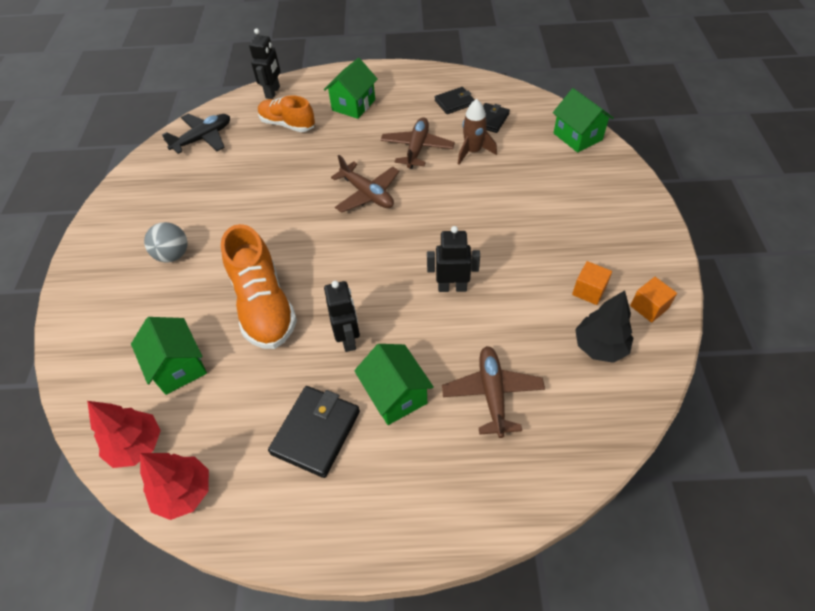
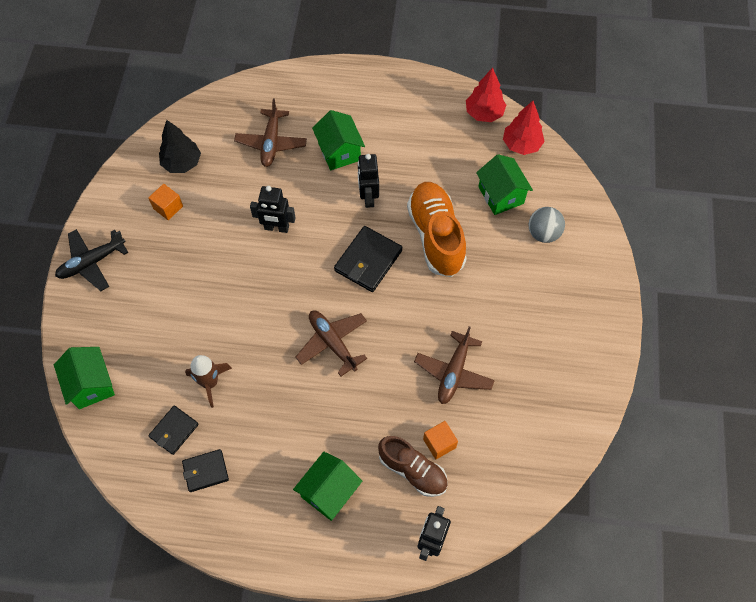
camera: 175 degrees left, 10 degrees up
(173, 255) = (522, 301): grey ball -> grey ball (543, 233)
(203, 138) = (514, 464): black plane -> black plane (92, 262)
(287, 124) = (412, 470): orange shoe -> brown shoe
(316, 432) = (397, 136): black wallet -> black wallet (368, 261)
(417, 148) = (268, 399): brown plane -> brown plane (453, 372)
(649, 307) = (129, 187): orange cube -> orange cube (439, 443)

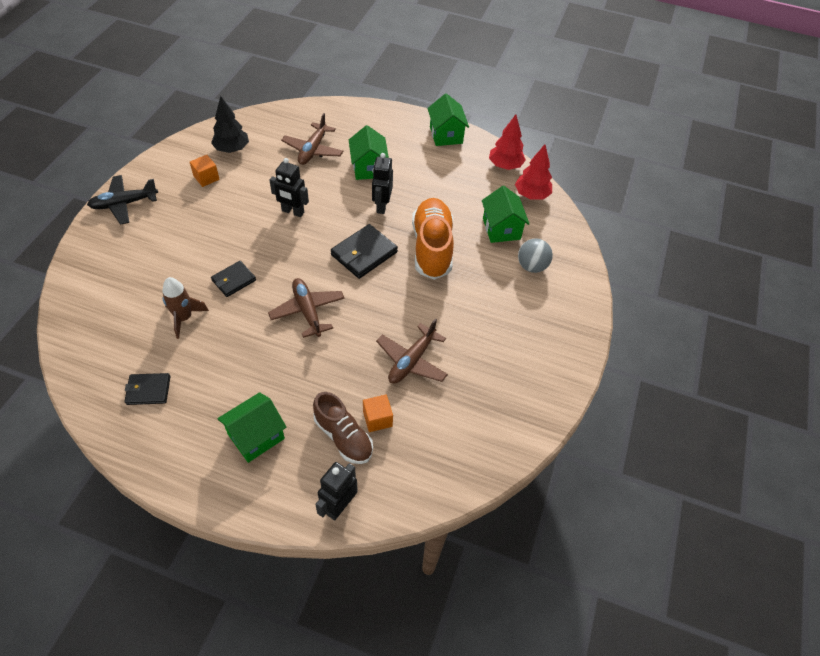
camera: 10 degrees right, 10 degrees down
(91, 385) = (79, 296): green house -> green house (446, 135)
(174, 431) = (135, 349): black wallet -> black wallet (234, 280)

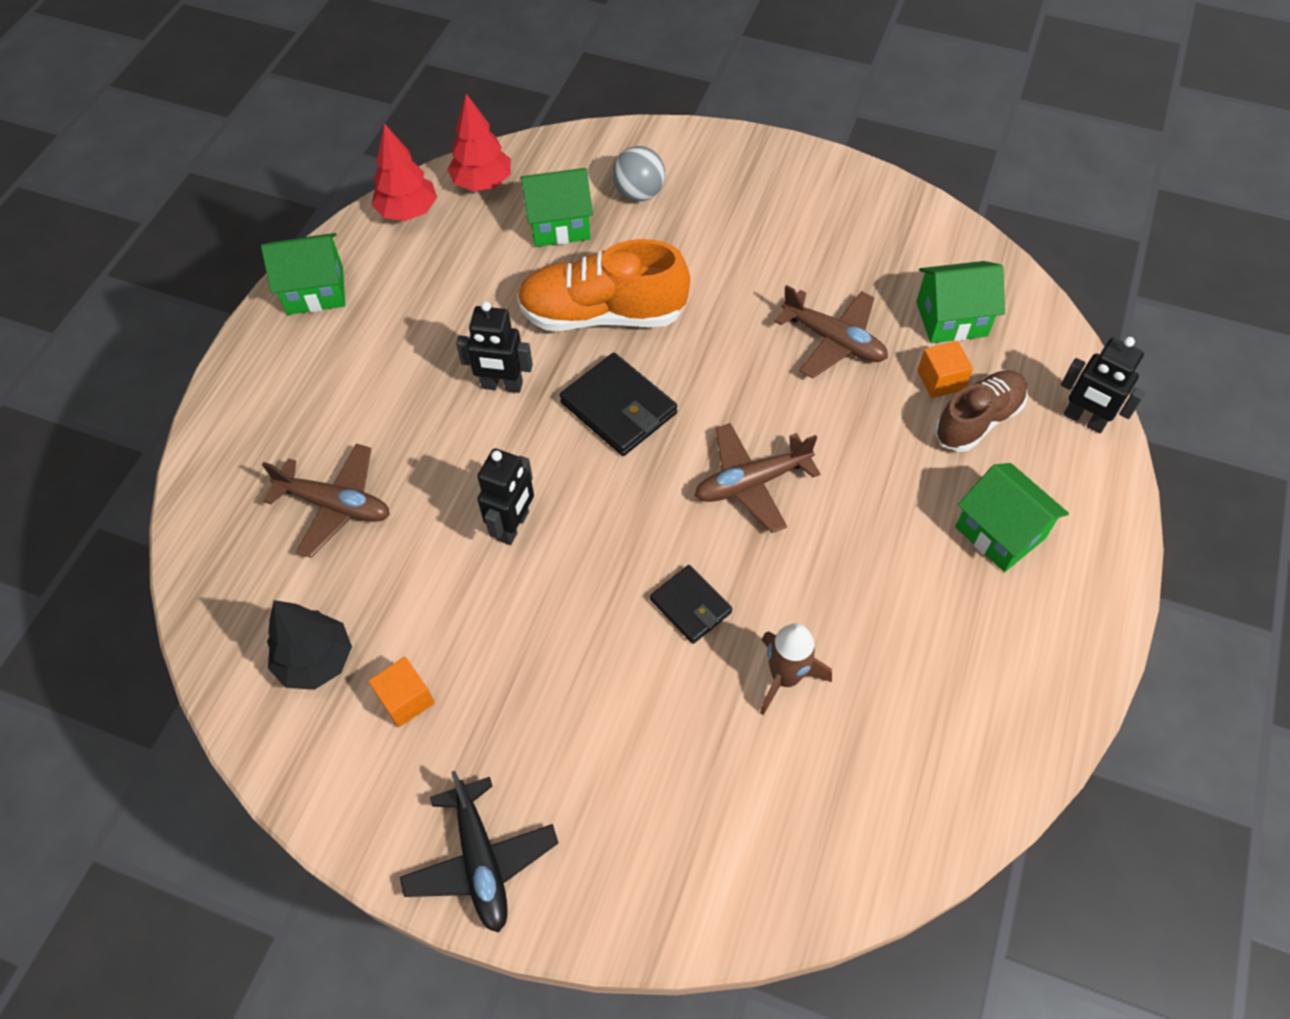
camera: 85 degrees left, 5 degrees up
(148, 390) = (945, 707): black wallet -> none
(368, 168) = (397, 408): green house -> green house (951, 319)

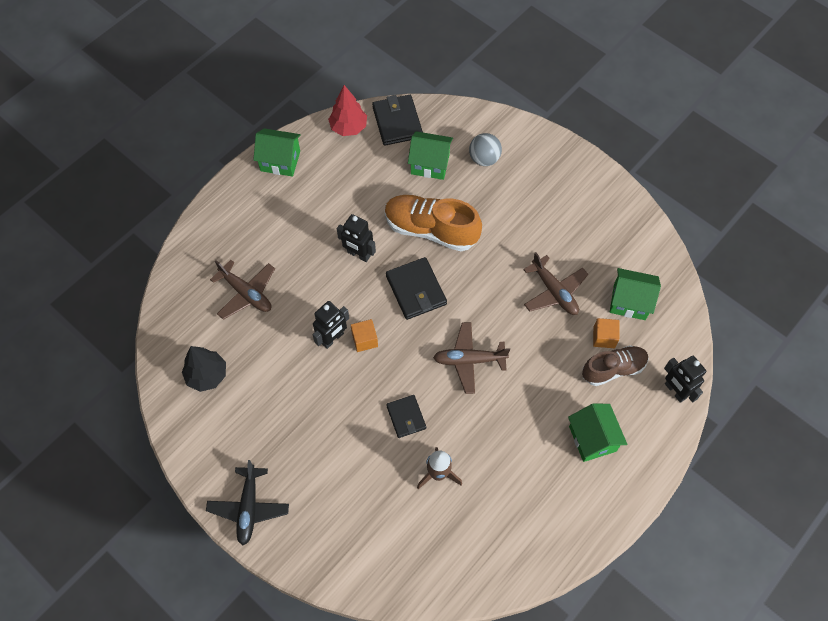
camera: 20 degrees right, 5 degrees up
(406, 699) = (243, 412): orange cube -> orange cube (364, 340)
(482, 183) = (397, 122): red tree -> black wallet

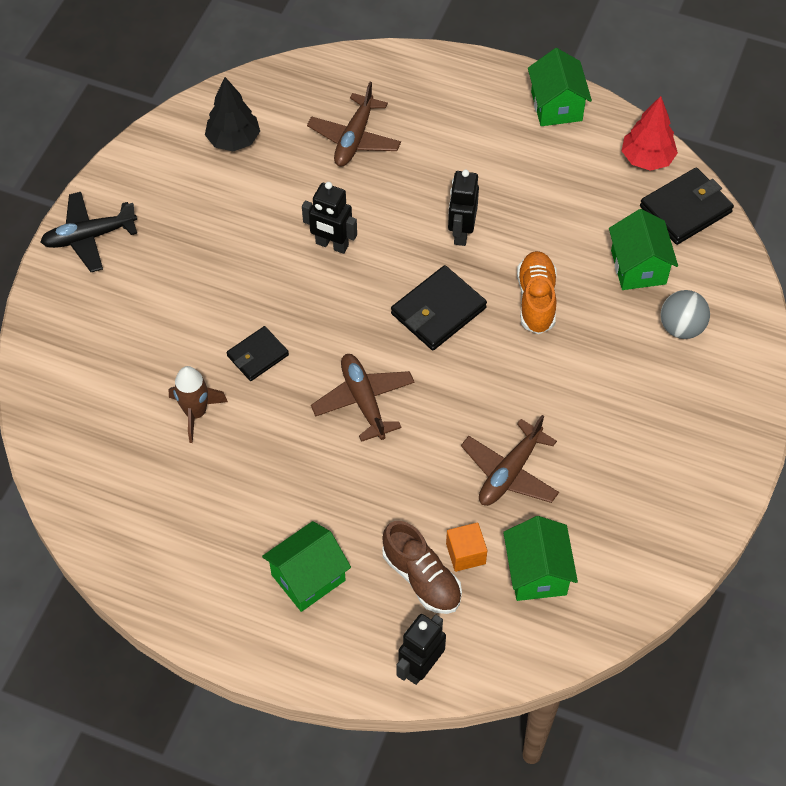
camera: 70 degrees right, 5 degrees down
(364, 340) = (344, 278): orange cube -> none
(431, 230) = (536, 300): orange shoe -> orange shoe, size x0.66

